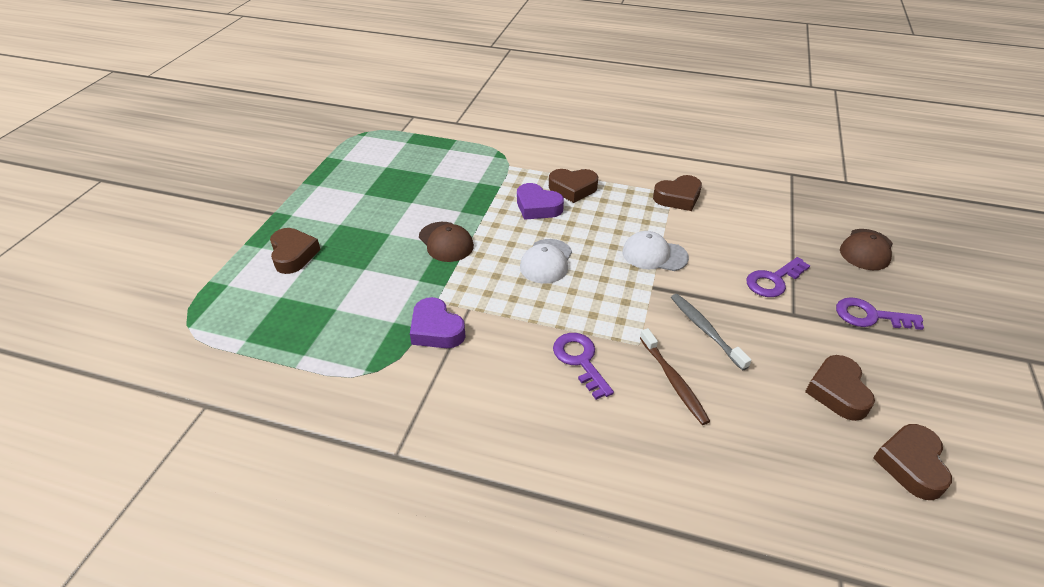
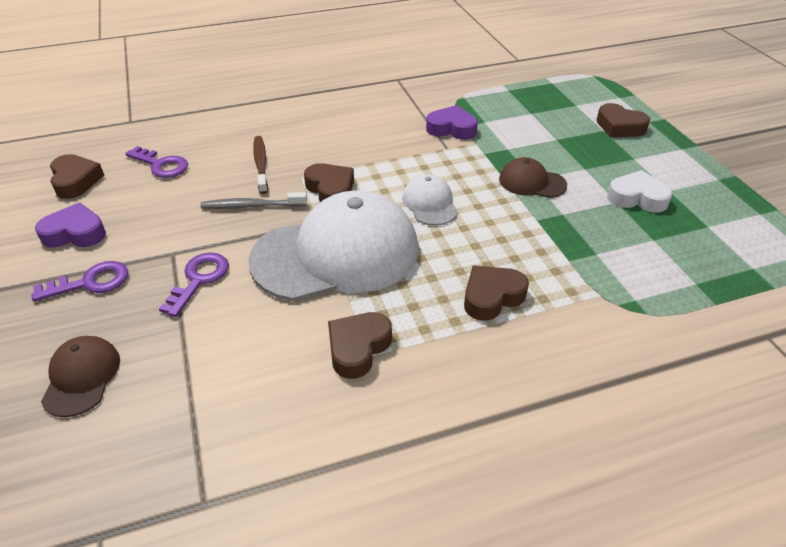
camera: 145 degrees right, 0 degrees up
(394, 199) = (637, 198): none -> white heart
(537, 207) = (500, 253): purple heart -> purple heart (75, 233)
(580, 360) = (336, 150): purple key -> purple key (161, 165)
(654, 255) = (336, 254): white cap -> white cap, size x2.22
(673, 381) = (261, 164): brown toothbrush -> brown toothbrush turned 45 degrees clockwise
(705, 330) = (251, 206): grey toothbrush -> grey toothbrush turned 150 degrees clockwise
(837, 392) = (129, 204): brown heart -> brown heart (330, 189)

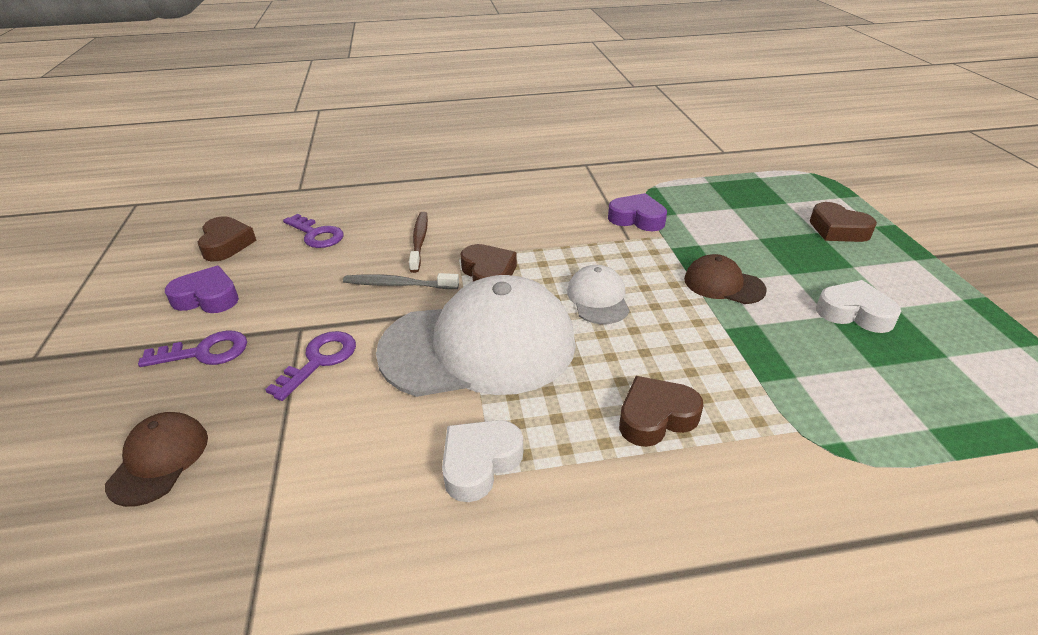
camera: 10 degrees right, 5 degrees down
(358, 348) = (479, 463): brown heart -> white heart

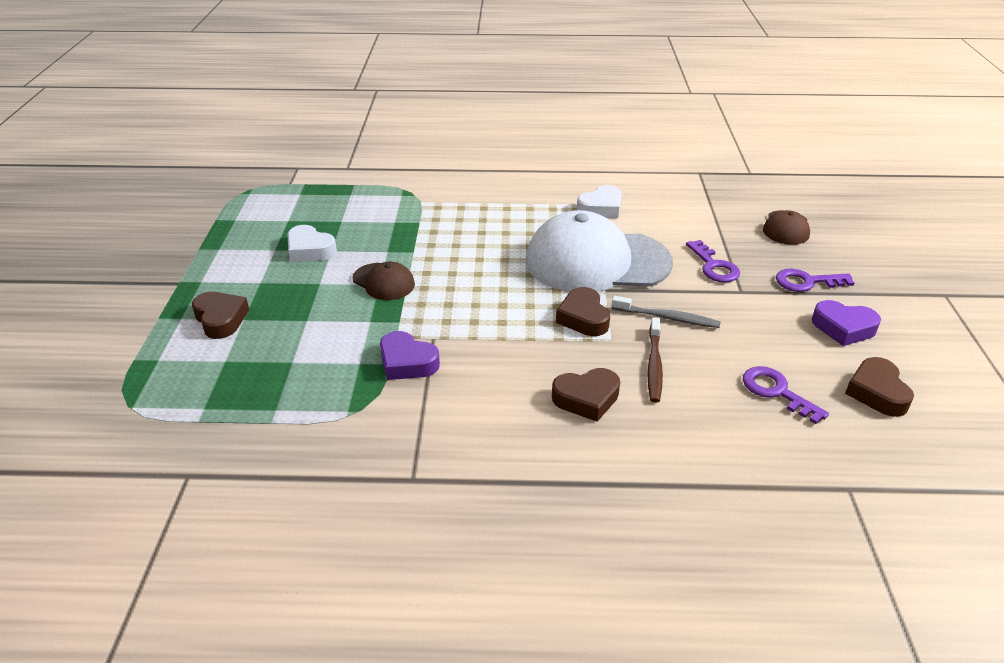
camera: 170 degrees left, 0 degrees up
(319, 360) = (714, 266): purple key -> purple key turned 60 degrees counterclockwise
(598, 298) = (494, 283): white cap -> none
(655, 417) = (495, 214): brown heart -> brown heart (586, 398)

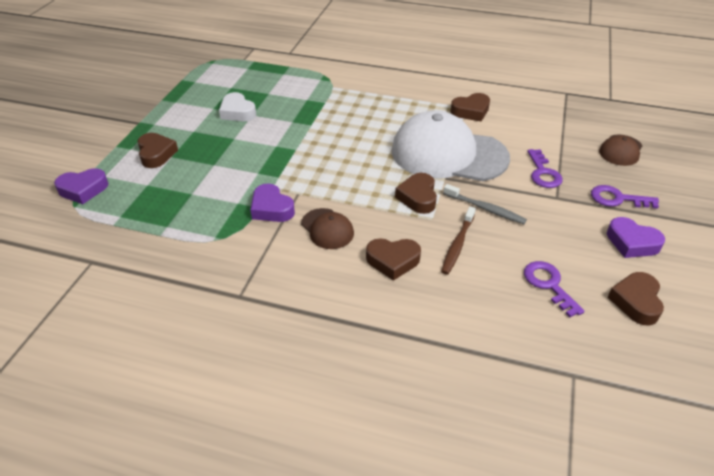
camera: 15 degrees right, 5 degrees up
(135, 382) = (83, 190): none -> purple heart
(383, 282) = (280, 144): brown cap -> brown cap (327, 229)
(601, 208) = (471, 111): white heart -> brown heart

